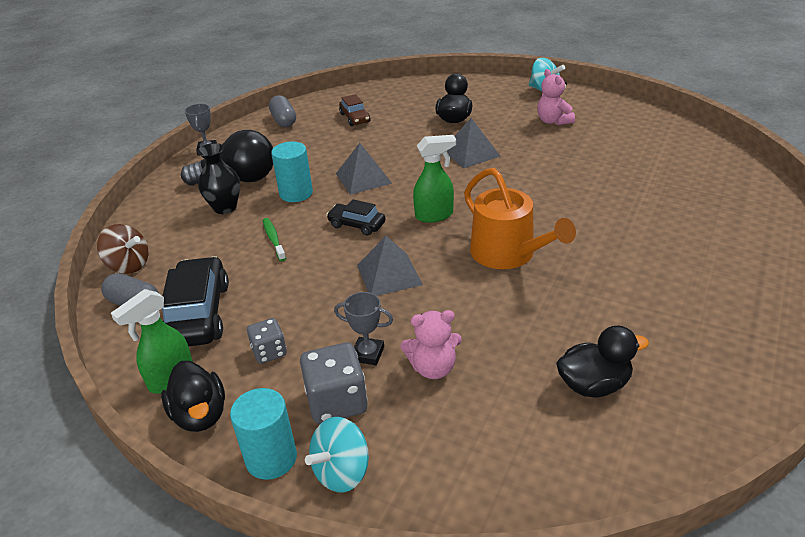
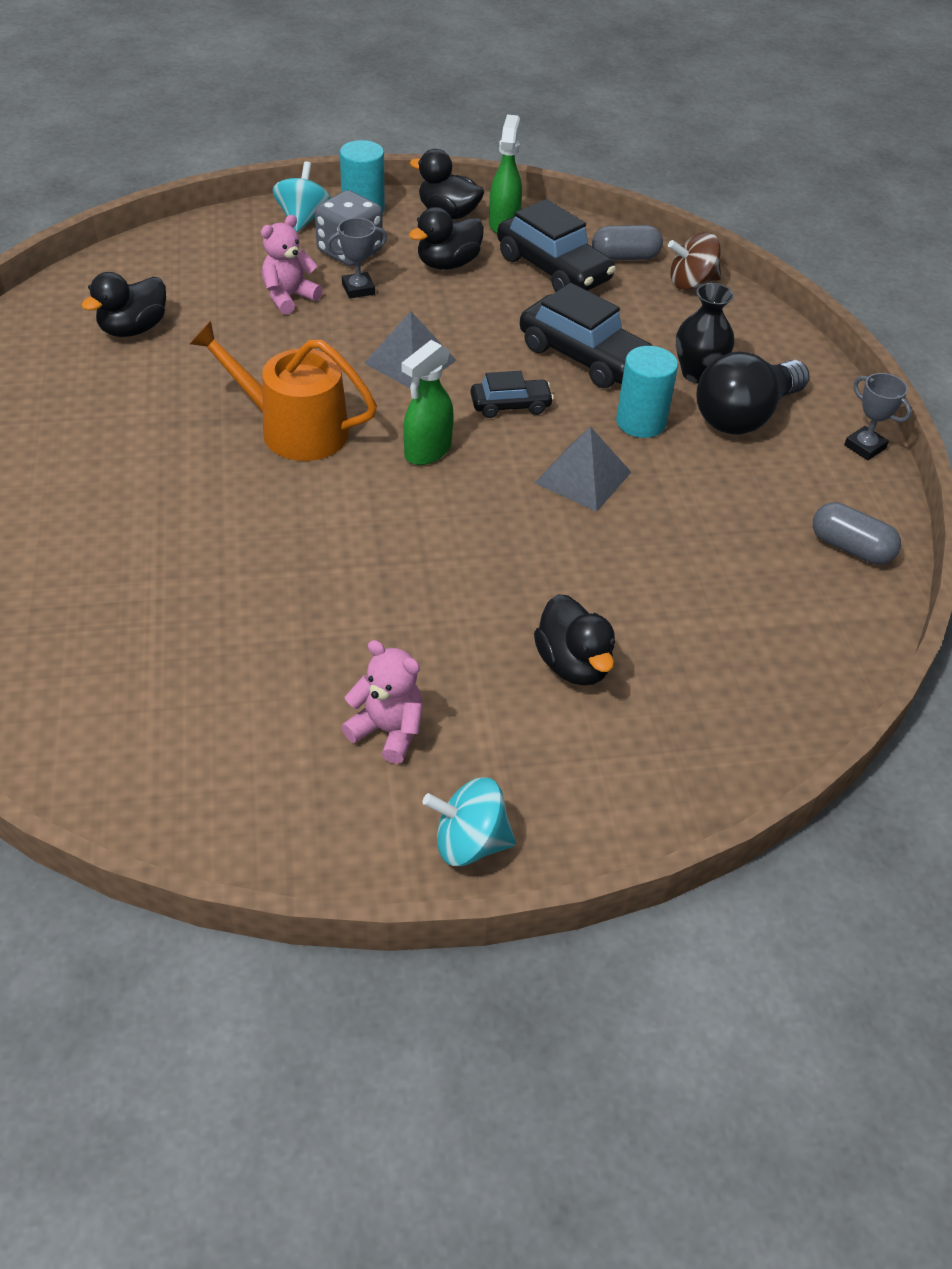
camera: 140 degrees right, 10 degrees up
(269, 352) = (448, 264): grey dice -> black duck
(273, 239) = (584, 357): green toothbrush -> black car
(355, 118) = (746, 600): brown car -> none
(470, 153) = (473, 586): grey pyramid -> none

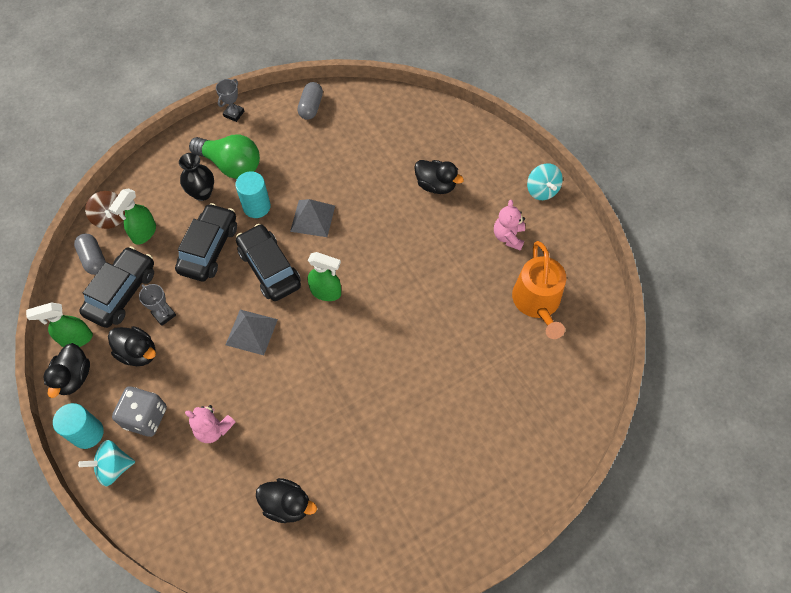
camera: 110 degrees left, 15 degrees up
(293, 429) = (339, 363): orange watering can -> orange watering can (537, 302)
(358, 289) = (188, 392): grey trophy -> grey trophy (164, 314)
(510, 405) = (269, 268): black car -> black car, size x1.80
(573, 664) = (435, 185): black duck -> black duck turned 75 degrees clockwise
(647, 305) = (144, 233): none -> green spray bottle
(744, 416) = (231, 165): black light bulb -> green light bulb

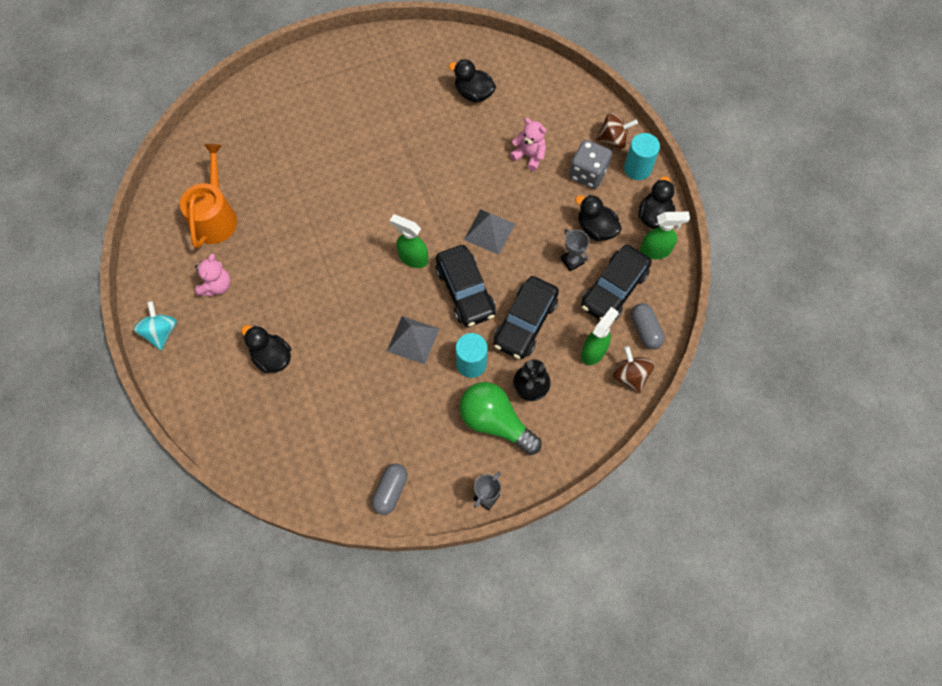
camera: 170 degrees left, 5 degrees up
(113, 467) = (613, 140): turquoise spinning top -> brown spinning top

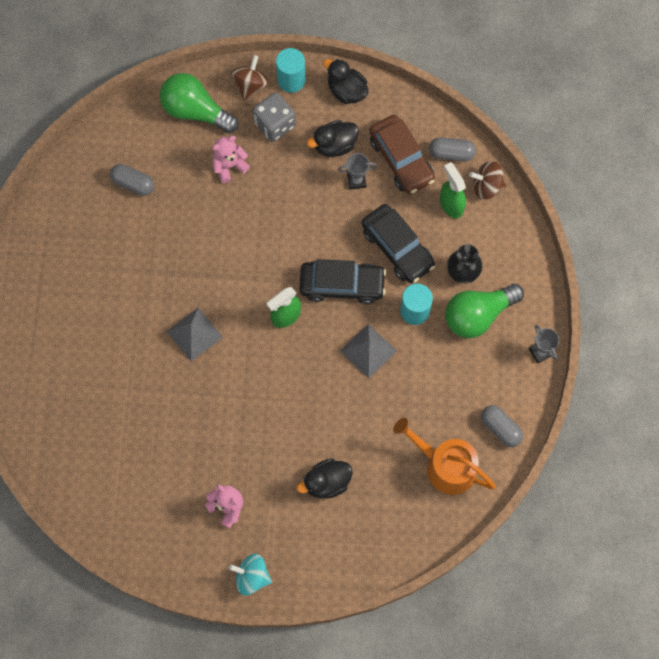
camera: 65 degrees left, 5 degrees up
(215, 216) = (148, 482): orange watering can -> orange watering can (445, 465)
(473, 93) = (133, 184): black duck -> grey capsule
(489, 231) = (291, 237): grey pyramid -> grey pyramid (194, 334)
(565, 109) = (195, 111): none -> green light bulb
(614, 289) = (401, 159): black car -> brown car
(655, 251) = (381, 107): green spray bottle -> none

